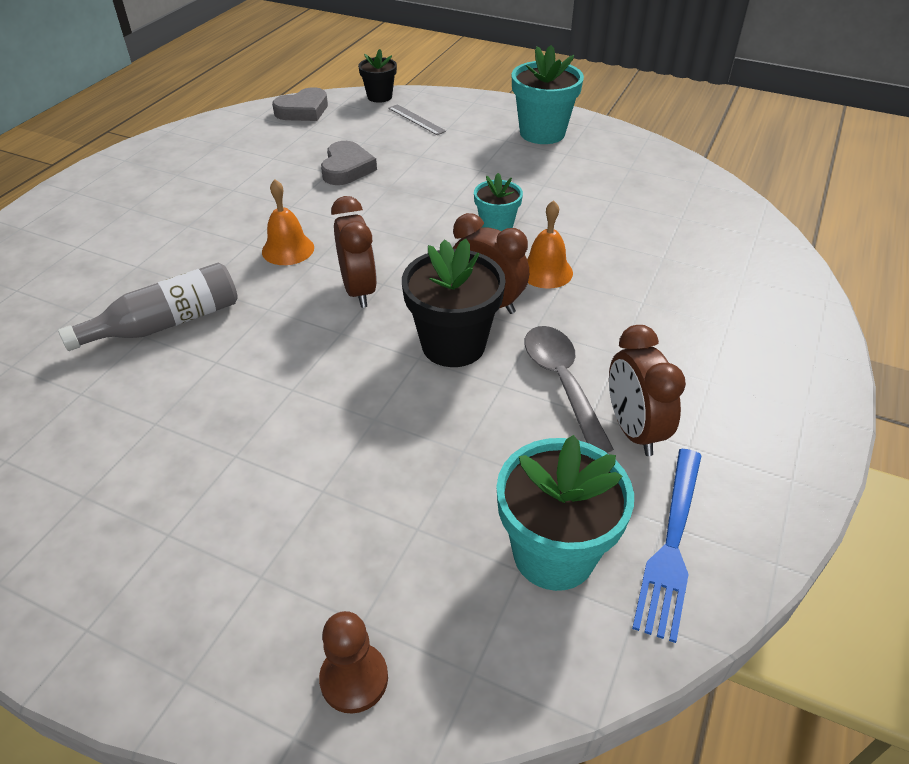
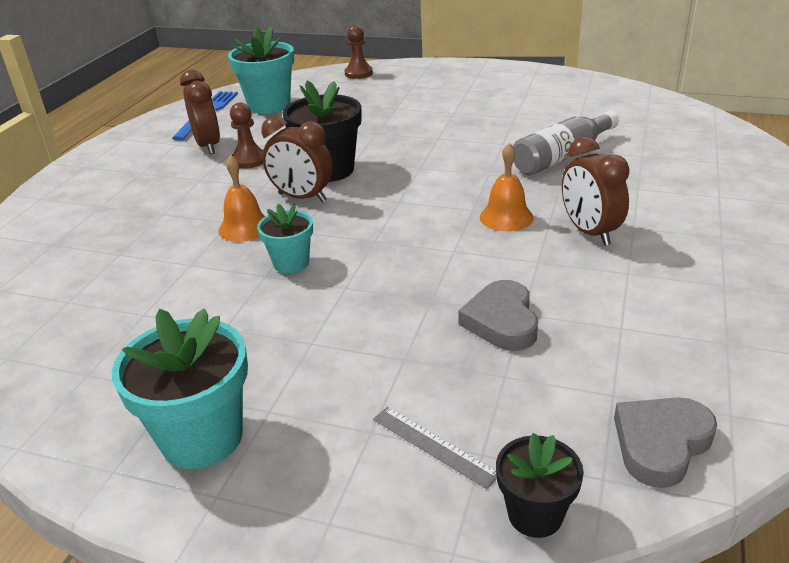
camera: 175 degrees right, 10 degrees down
(359, 290) = (418, 193): brown clock -> brown clock (589, 232)
(562, 383) = (249, 160): grey spoon -> brown pawn

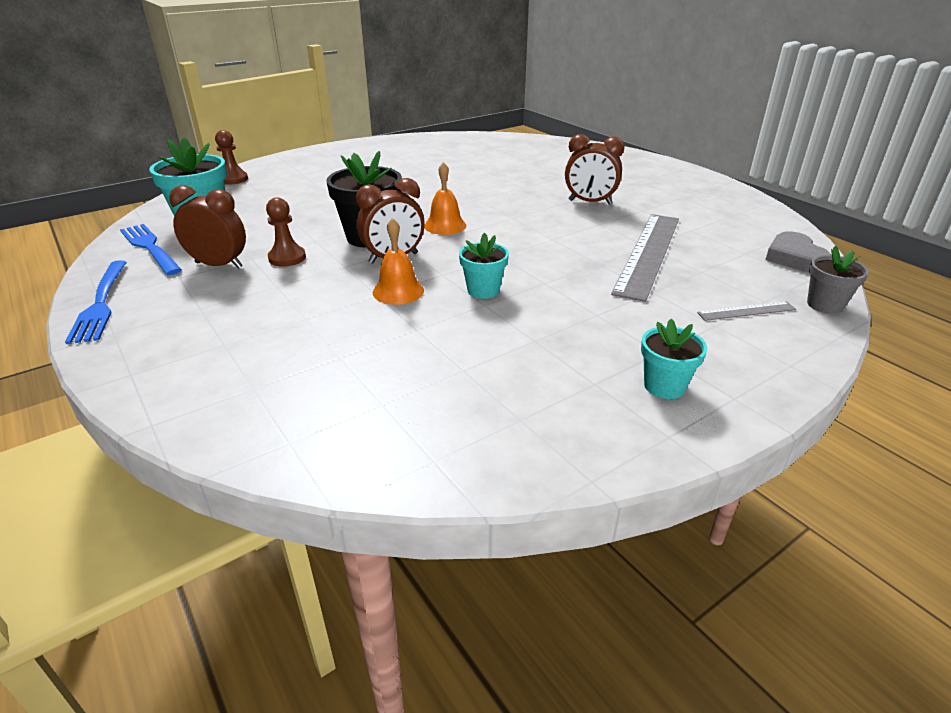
camera: 55 degrees left, 0 degrees up
(116, 143) = (101, 303): none -> blue fork
(202, 437) = (664, 386): turquoise flower pot -> turquoise flower pot, size x0.59
(502, 321) = (648, 253): grey heart -> grey ruler
(506, 217) = (538, 213): orange bell -> orange bell (445, 225)
(535, 514) = (825, 305): black flower pot -> grey flower pot
(562, 157) = (495, 177): grey bottle -> none

